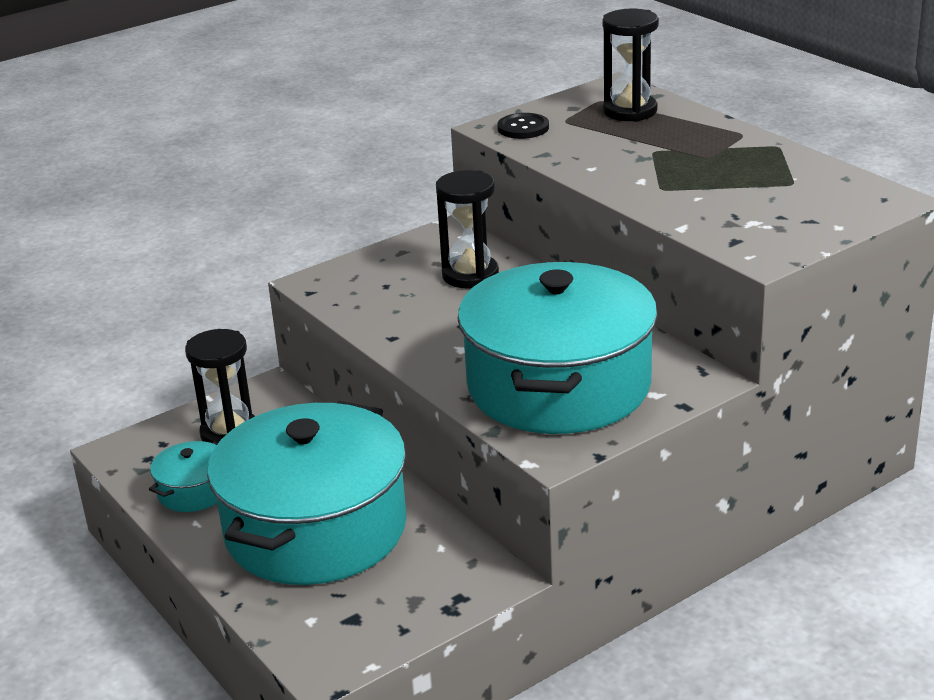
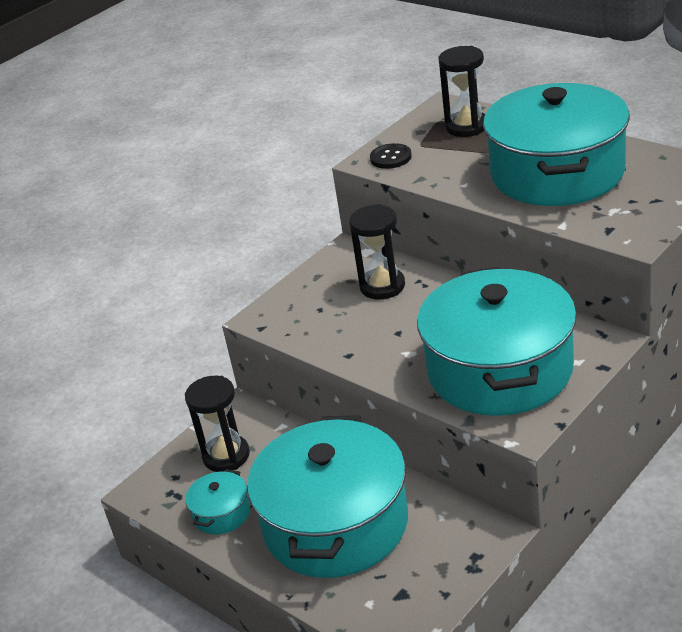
camera: 10 degrees left, 5 degrees up
(708, 174) = (557, 173): none -> turquoise pot

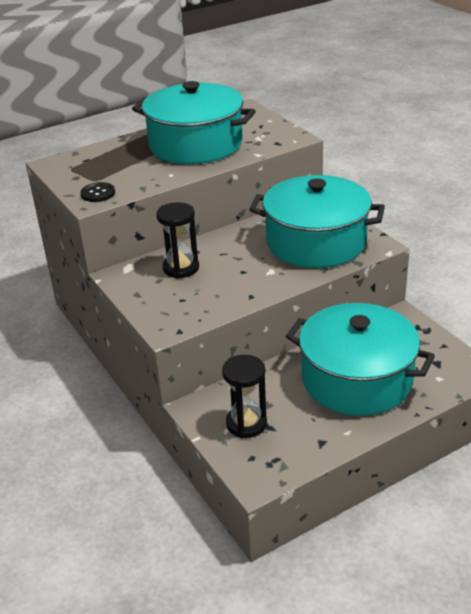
camera: 75 degrees left, 0 degrees up
(221, 513) = (312, 436): turquoise pot -> none
(466, 127) = (94, 161): black hourglass -> none

